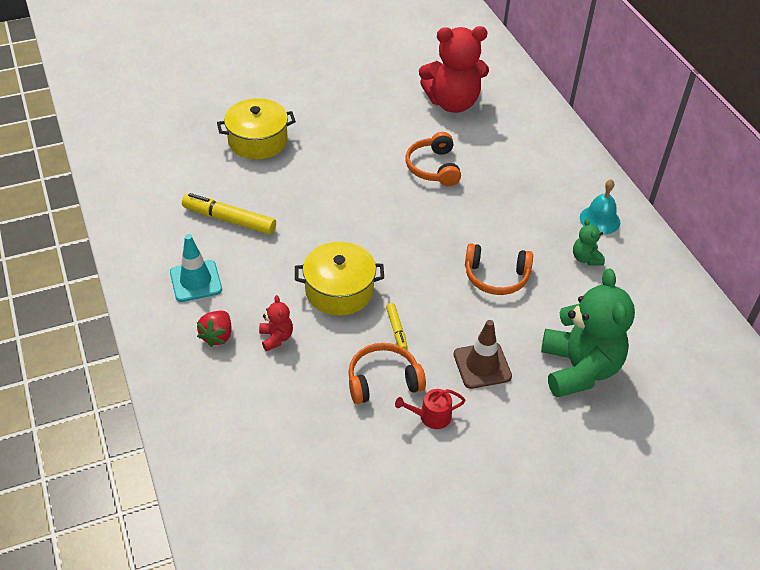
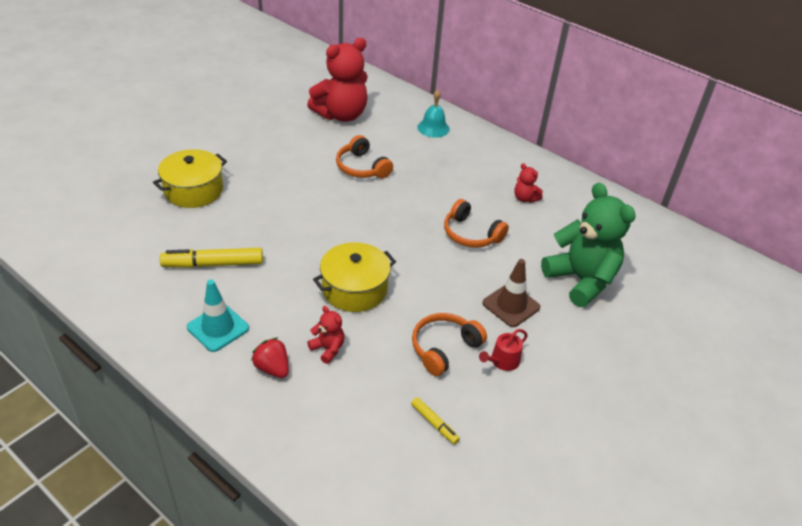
camera: 30 degrees left, 5 degrees down
(217, 336) = (272, 368): red strawberry -> red strawberry turned 150 degrees clockwise
(396, 329) = (424, 303): yellow marker -> yellow marker (434, 423)
(496, 277) = (471, 234): orange headphones -> orange headphones turned 60 degrees clockwise
(586, 258) = (525, 198): green teddy bear -> red teddy bear
(600, 220) = (513, 168): turquoise bell -> turquoise bell (433, 128)

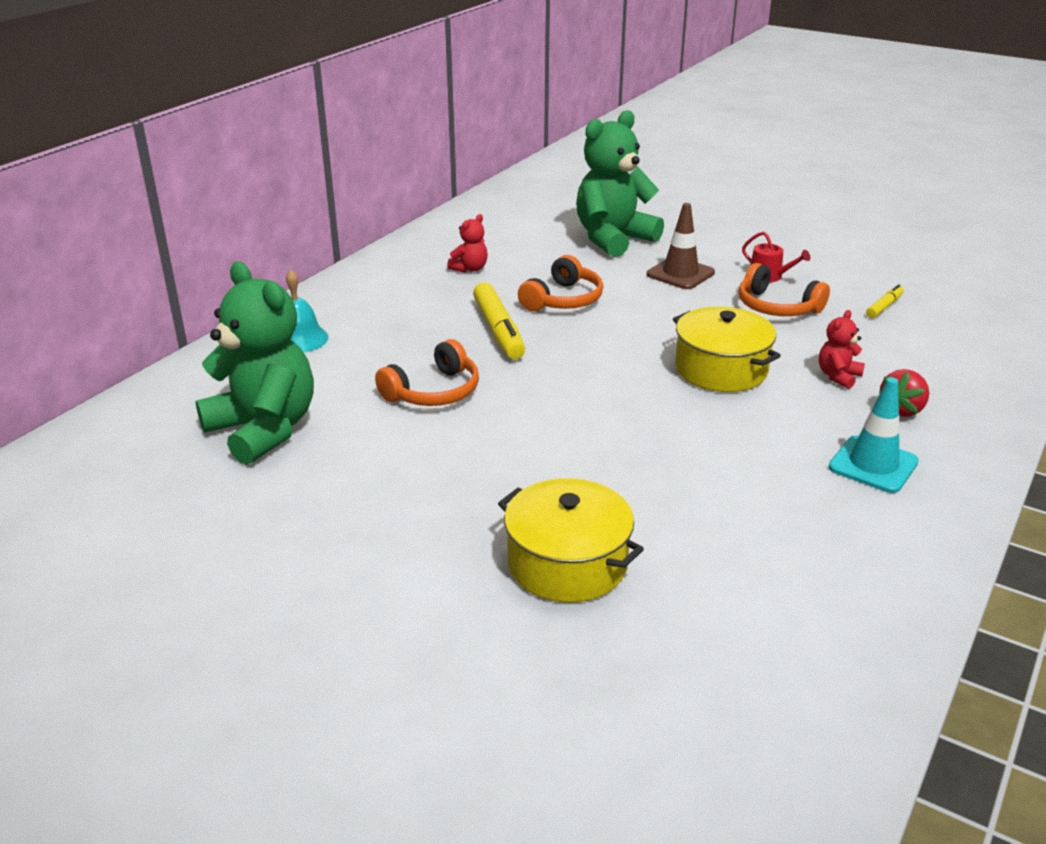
camera: 95 degrees left, 10 degrees down
(213, 264) = (751, 496): yellow marker -> yellow marker (499, 330)
(341, 115) = (264, 430): red teddy bear -> green teddy bear

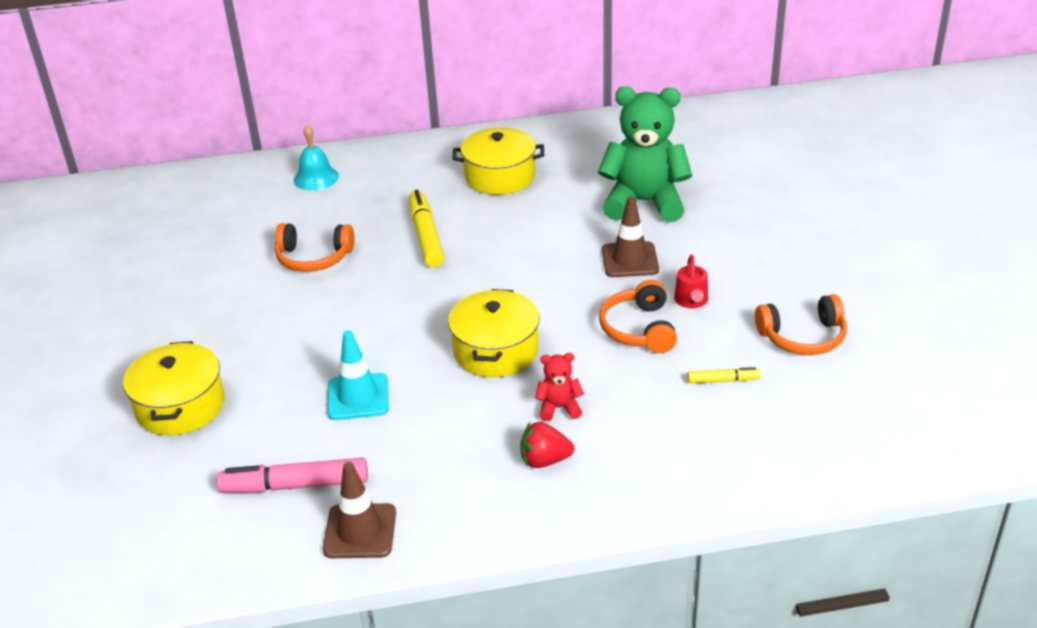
camera: 50 degrees right, 5 degrees up
(264, 430) = (201, 230): green teddy bear -> none
(470, 269) = (499, 176): red teddy bear -> yellow pot
(499, 330) = (426, 236): yellow marker -> yellow marker turned 135 degrees clockwise
(563, 299) = (508, 235): orange headphones -> orange headphones (803, 337)
(794, 544) = (295, 485): none -> pink marker
(873, 465) = (441, 479): turquoise traffic cone -> turquoise traffic cone (358, 397)
(905, 535) = (360, 531): none -> brown traffic cone

